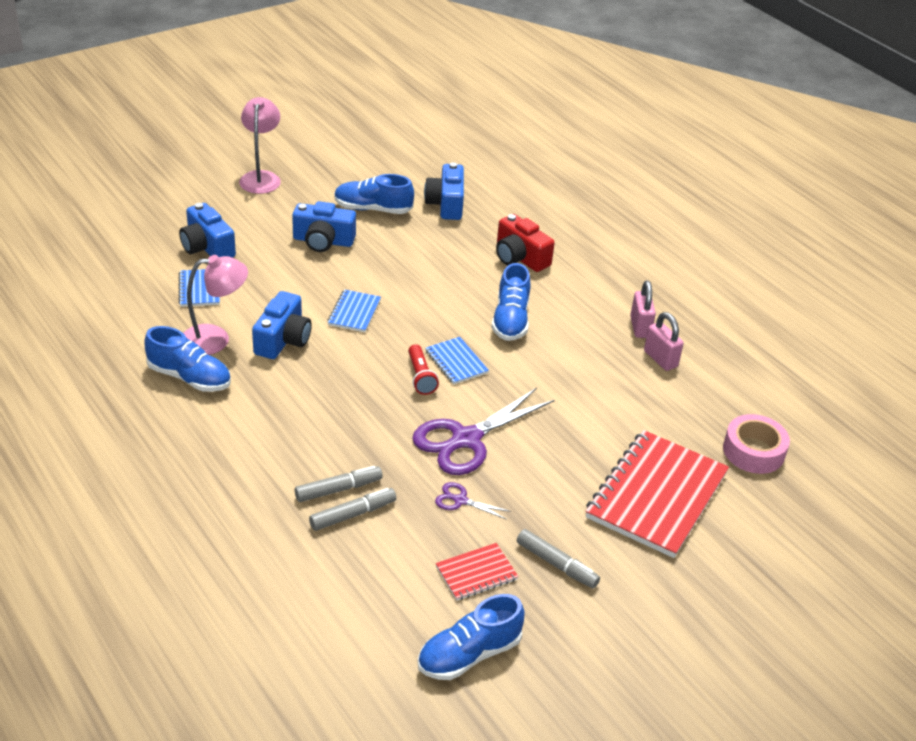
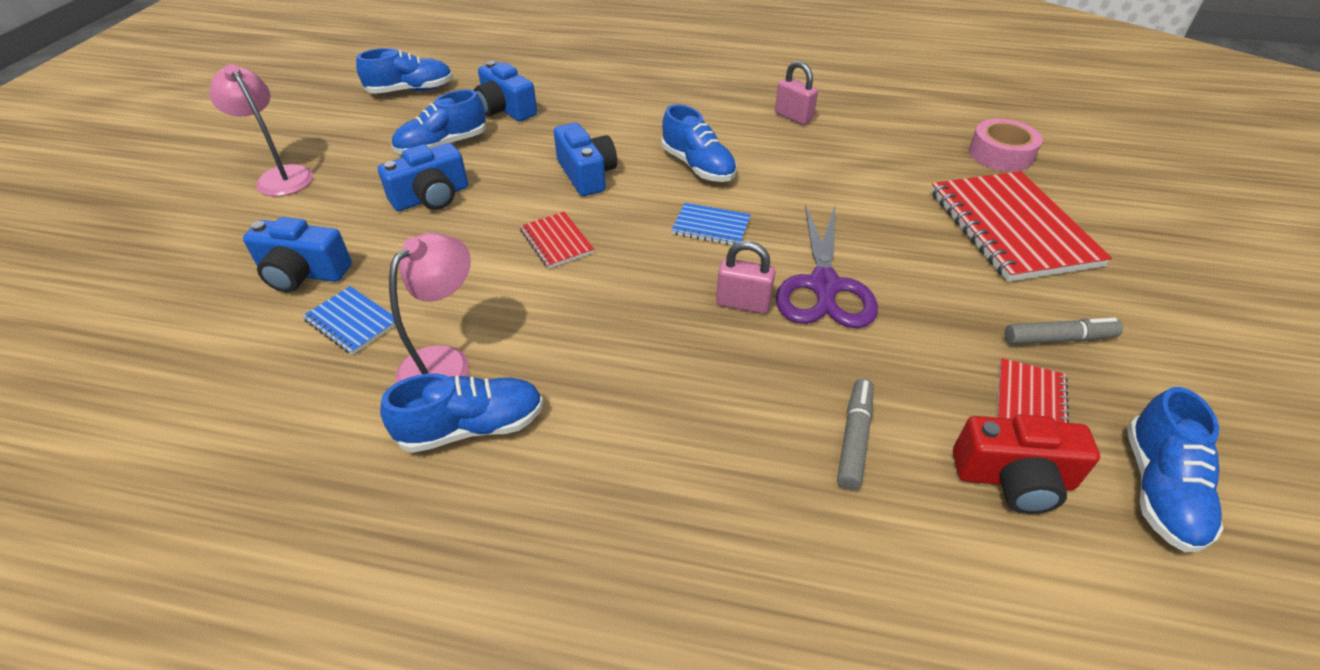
camera: 40 degrees left, 5 degrees up
(283, 340) = (522, 312): blue camera -> blue camera (586, 174)
(338, 489) = (802, 423): grey marker -> none
(354, 312) = (556, 241): blue notebook -> red notebook
(405, 155) = (411, 90): none -> blue shoe
(420, 377) = (702, 259): red flashlight -> none
(460, 500) = (908, 344): purple scissors -> none
(520, 257) = (629, 117): red camera -> red camera (1013, 478)
(660, 359) = (843, 130): pink padlock -> pink padlock (743, 303)

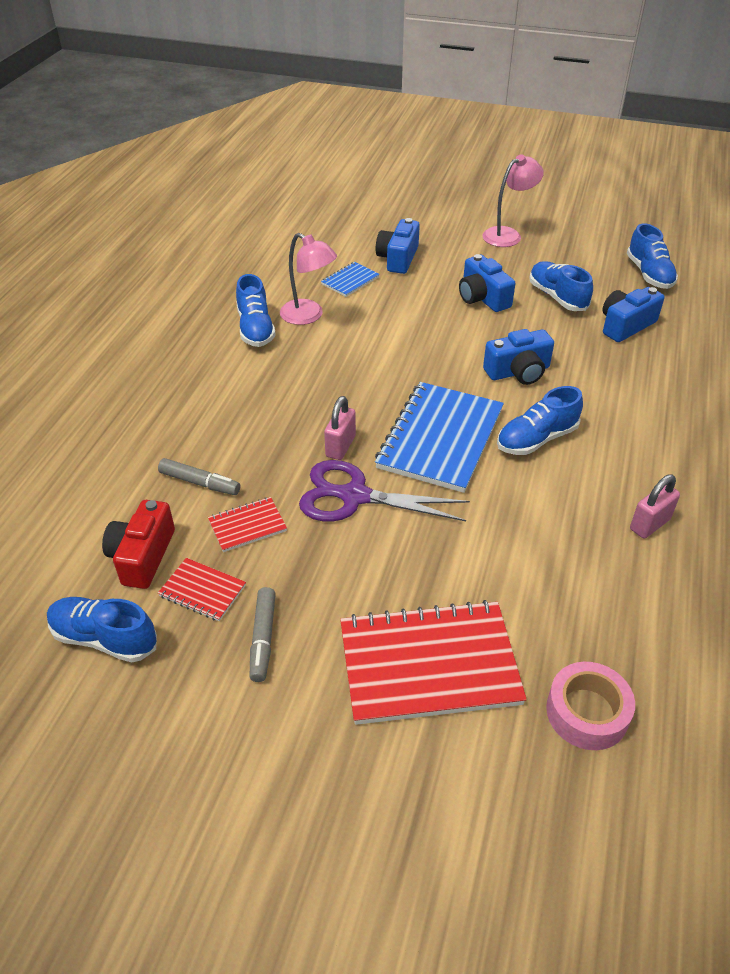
camera: 95 degrees right, 0 degrees up
(556, 241) = (424, 356): red notebook -> red notebook (247, 526)
(711, 226) = (440, 439): blue notebook -> blue notebook, size x2.15

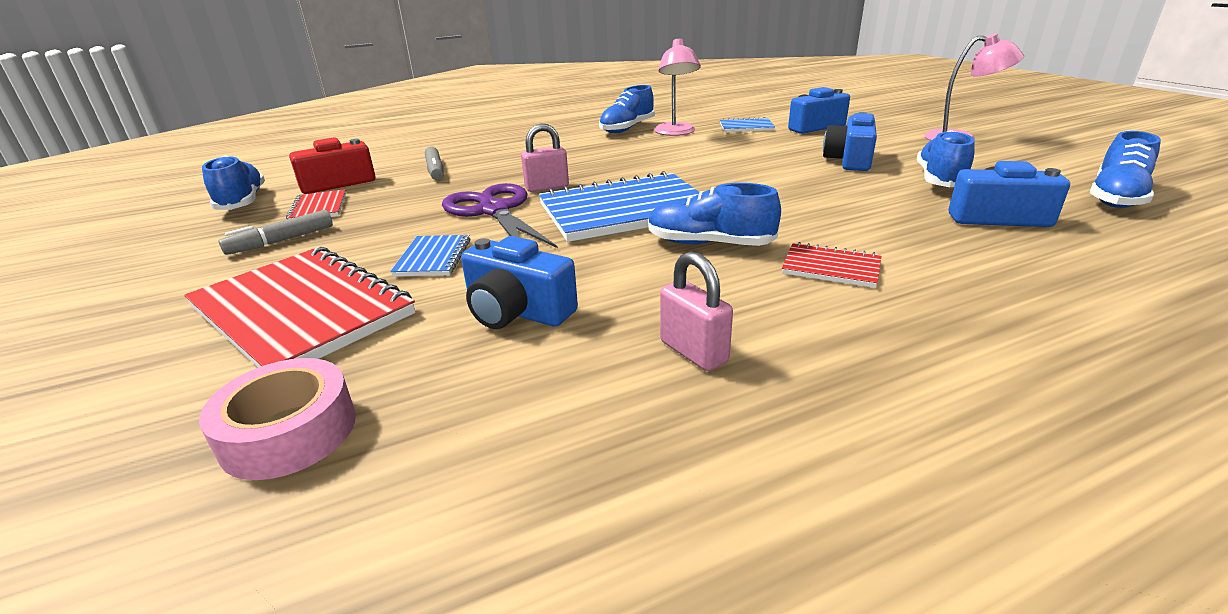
camera: 50 degrees right, 15 degrees down
(247, 526) = (408, 195): red notebook -> red notebook (831, 267)
(410, 566) = (433, 258): none -> blue notebook
(518, 372) = (788, 204): blue camera -> blue camera (517, 312)
(649, 524) = (693, 352): pink padlock -> pink padlock turned 45 degrees clockwise

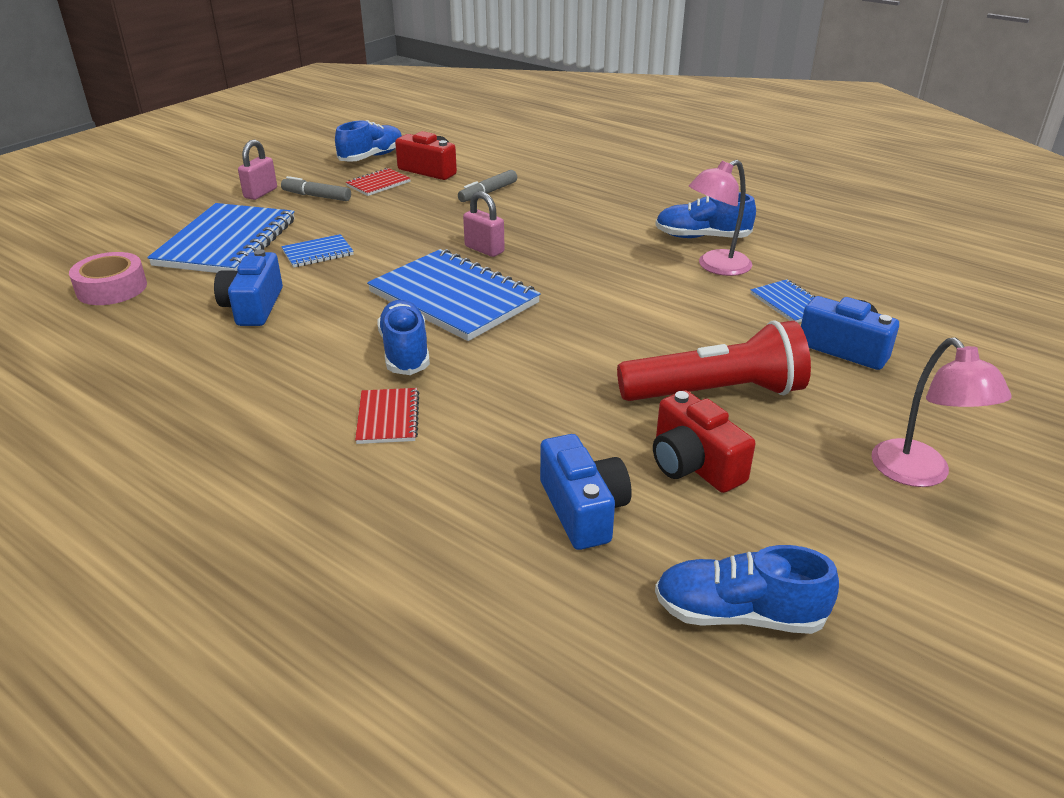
camera: 60 degrees right, 5 degrees up
(302, 311) = (226, 242): red notebook -> blue notebook
(494, 210) = (416, 245): purple scissors -> none
(693, 352) = (225, 381): pink padlock -> pink padlock (260, 193)
(849, 160) = (715, 393): blue camera -> red flashlight
(939, 180) = (694, 464): blue shoe -> red camera

